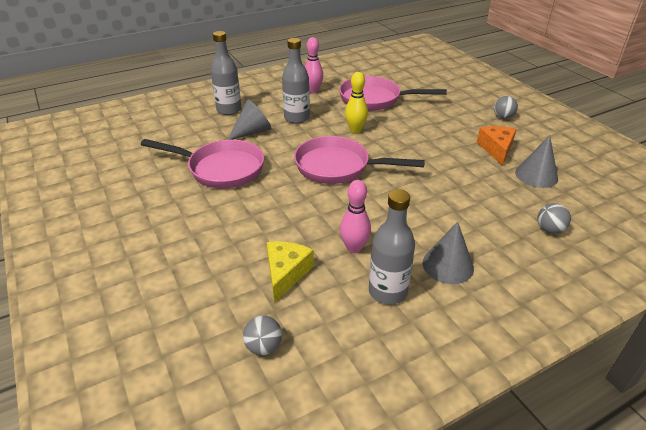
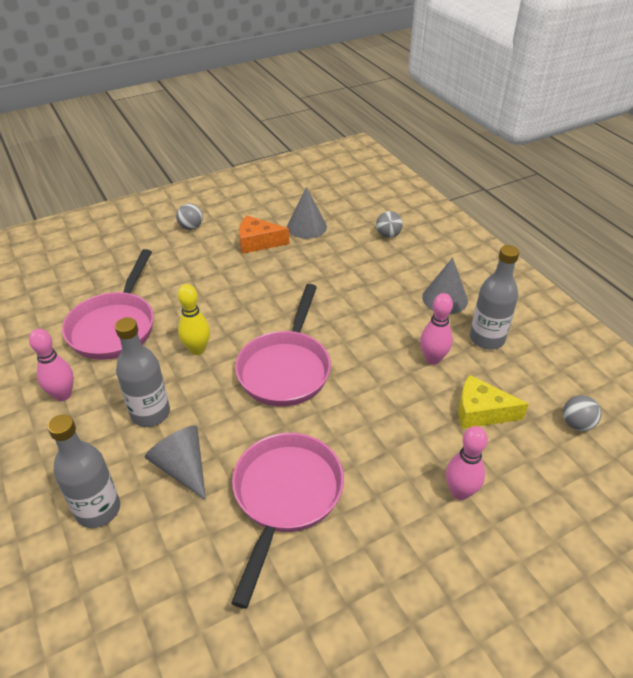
camera: 90 degrees left, 5 degrees up
(204, 250) = (460, 492): none -> pink bowling pin

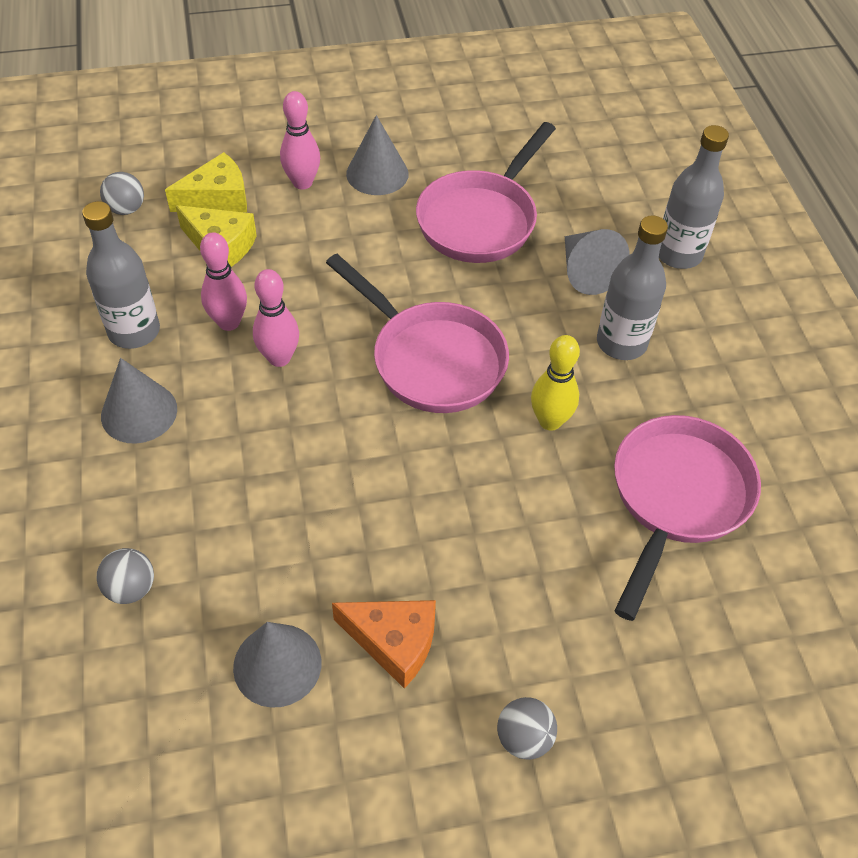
camera: 165 degrees left, 10 degrees up
(63, 395) = (740, 397): pink bowling pin -> pink bowling pin (279, 358)
(286, 368) = (431, 359): pink pan -> pink pan turned 105 degrees clockwise
(400, 523) = (377, 173): none -> grey cone
(517, 454) = (217, 198): none -> yellow cheese

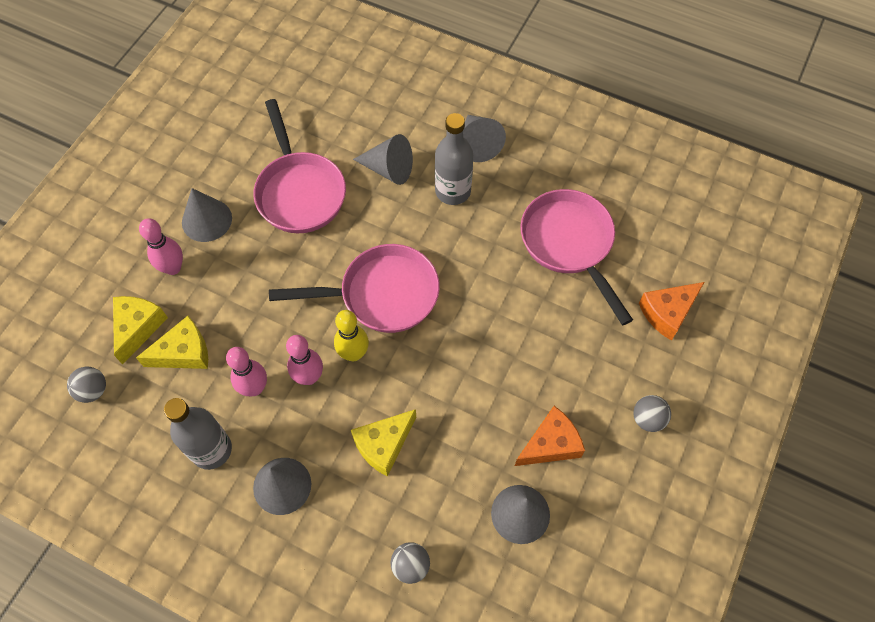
camera: 50 degrees left, 10 degrees up
(256, 472) = (384, 444): none -> yellow cheese
(550, 421) = (474, 266): yellow bowling pin -> yellow bowling pin (353, 353)
(678, 254) = (417, 115): grey bottle -> none
(696, 669) = (667, 312): none -> orange cheese
(705, 328) = (477, 144): none -> grey cone

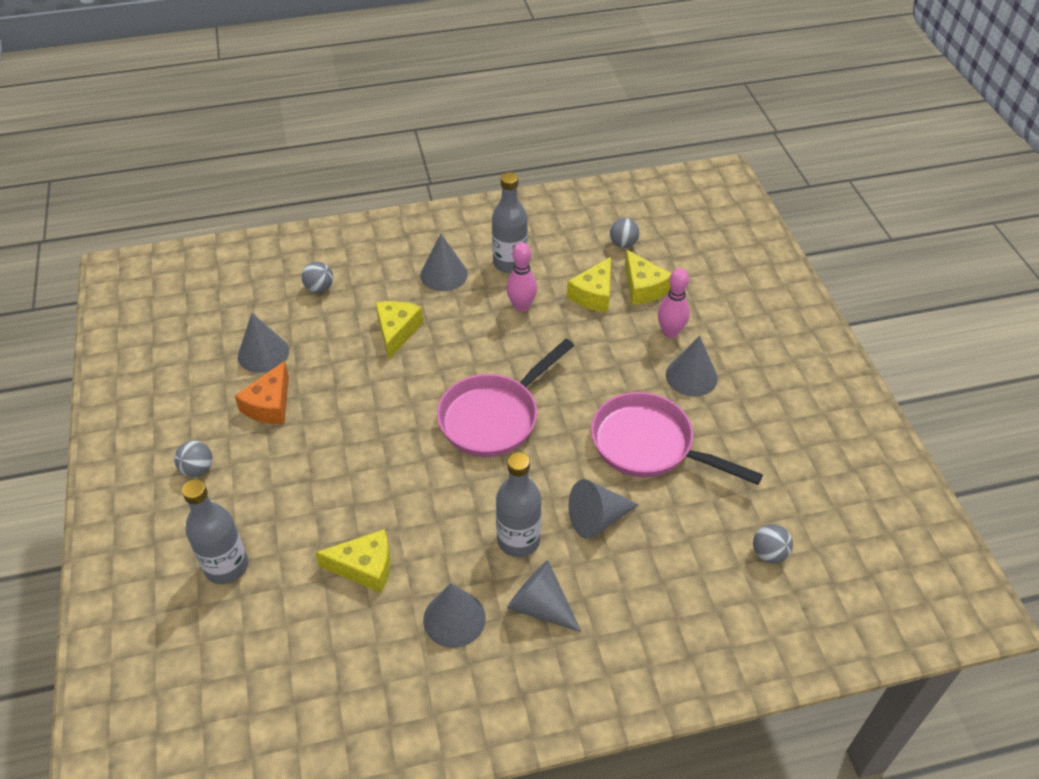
camera: 140 degrees right, 15 degrees down
(309, 377) = (491, 334): pink bowling pin -> none
(312, 79) = (769, 553): none -> grey ball
(353, 353) = (474, 367): yellow bowling pin -> none
(536, 172) = (454, 619): none -> grey cone
(569, 244) = (364, 567): pink pan -> yellow cheese
(667, 312) = (226, 566): orange cheese -> grey bottle

